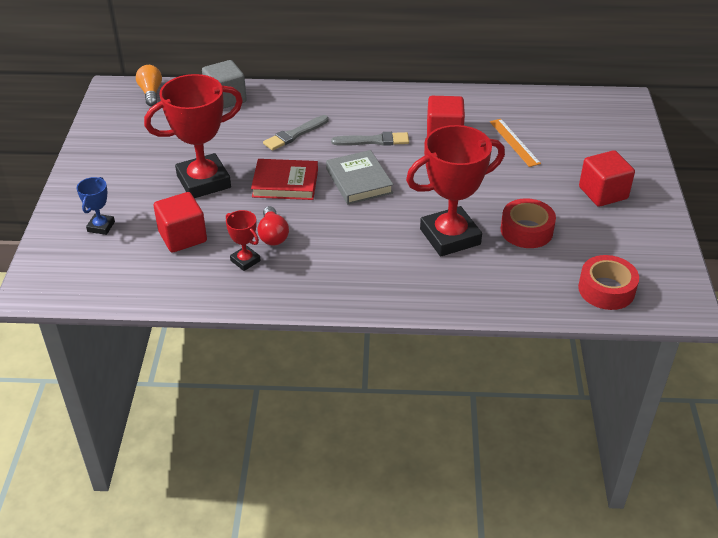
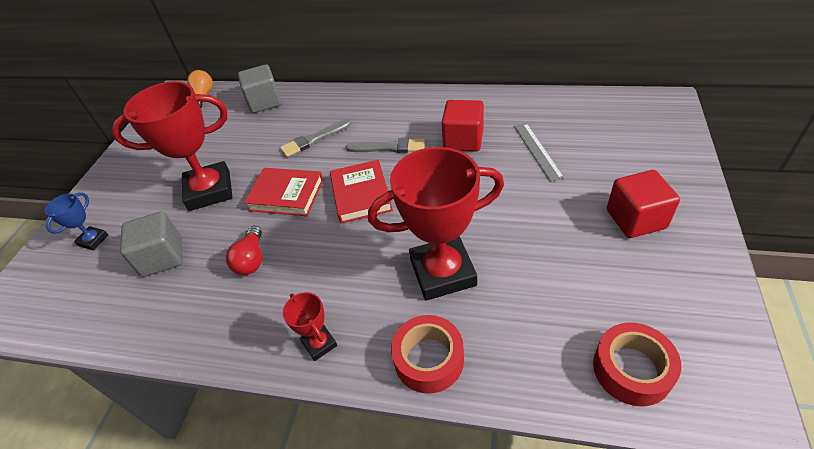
camera: 15 degrees right, 5 degrees up
(182, 237) = (162, 257): red cube -> grey cube
(245, 261) = (211, 292): red trophy -> red trophy (319, 344)
(359, 181) = (361, 194): grey book -> red book
(514, 142) = (537, 151): orange ruler -> grey ruler
(526, 230) = (535, 268): red tape -> red tape (429, 359)

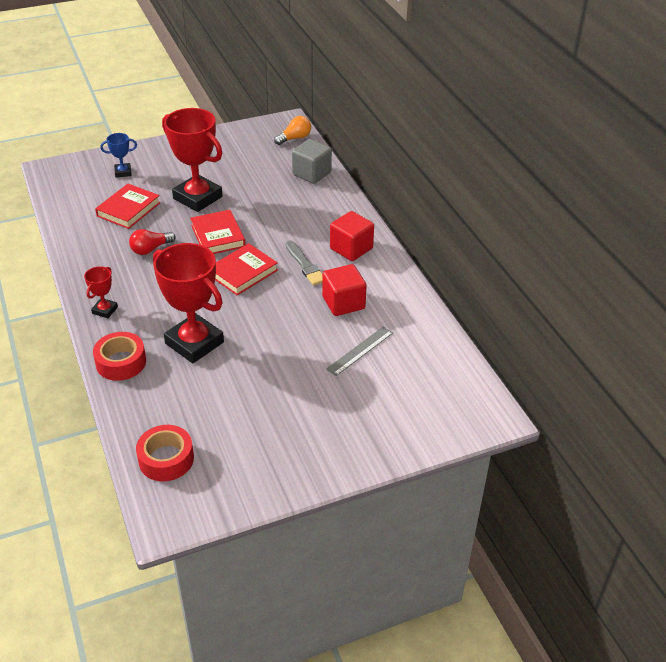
camera: 50 degrees right, 5 degrees down
(162, 257) = (128, 209): grey cube -> red book
(314, 139) = (286, 221): grey brush -> none
(635, 219) = (314, 430): red cube -> red cube (351, 249)

